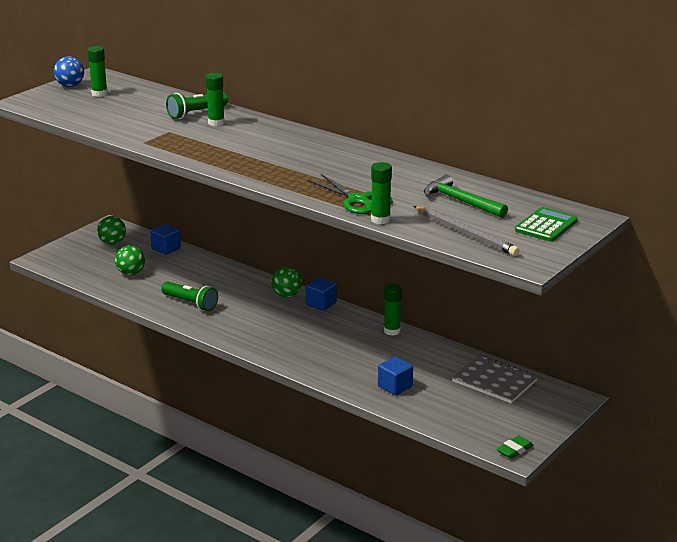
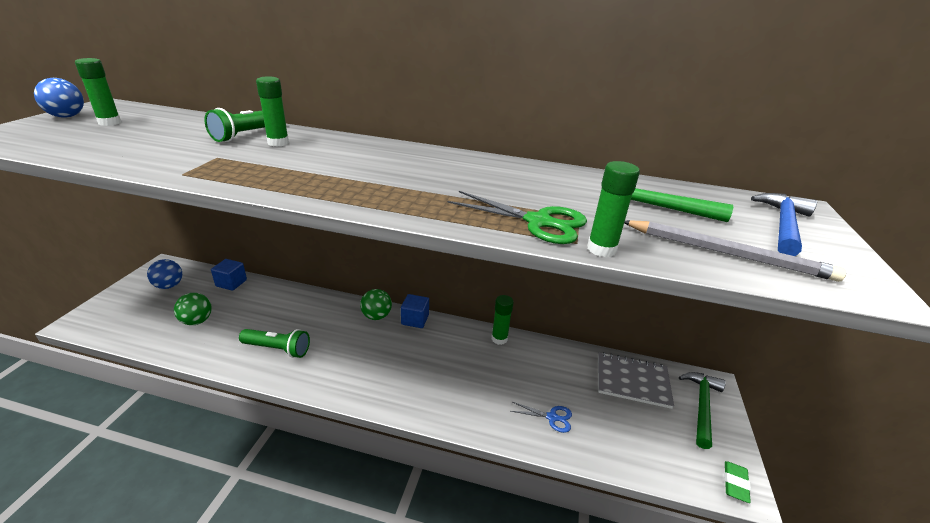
camera: 25 degrees left, 5 degrees up
(112, 243) = (169, 286): green ball -> blue ball
(395, 386) = (552, 417): blue cube -> blue scissors
(543, 408) = (701, 406): none -> green hammer
(546, 225) = (783, 225): green calculator -> blue hammer

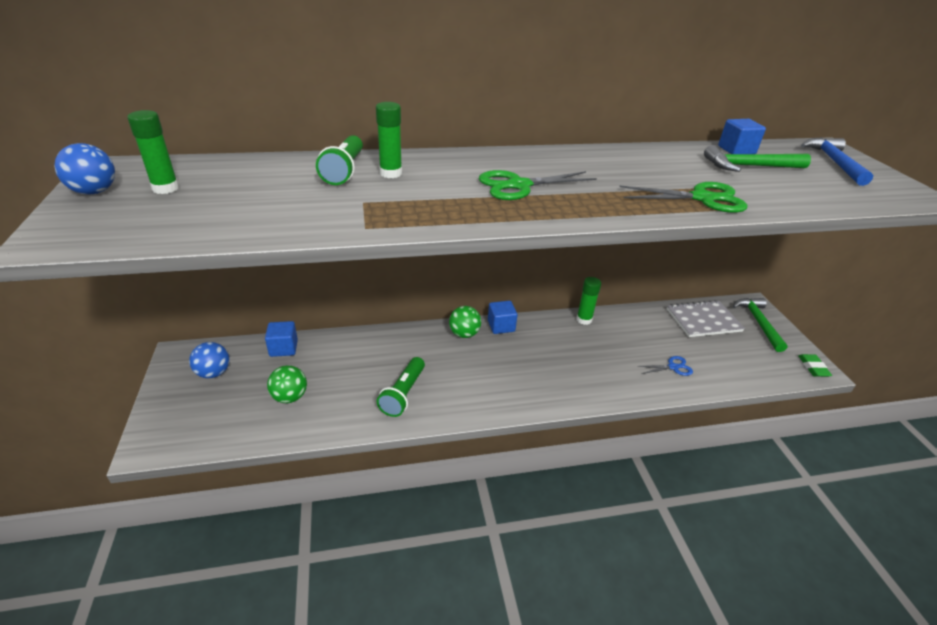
camera: 25 degrees left, 5 degrees up
(277, 349) = (403, 394): green flashlight -> green flashlight turned 120 degrees clockwise
(367, 172) = (519, 185): none -> green scissors
(601, 249) = (766, 209): green glue stick -> none
(662, 189) = (736, 150): none -> blue cube
(727, 253) = (832, 192): grey pencil -> none

